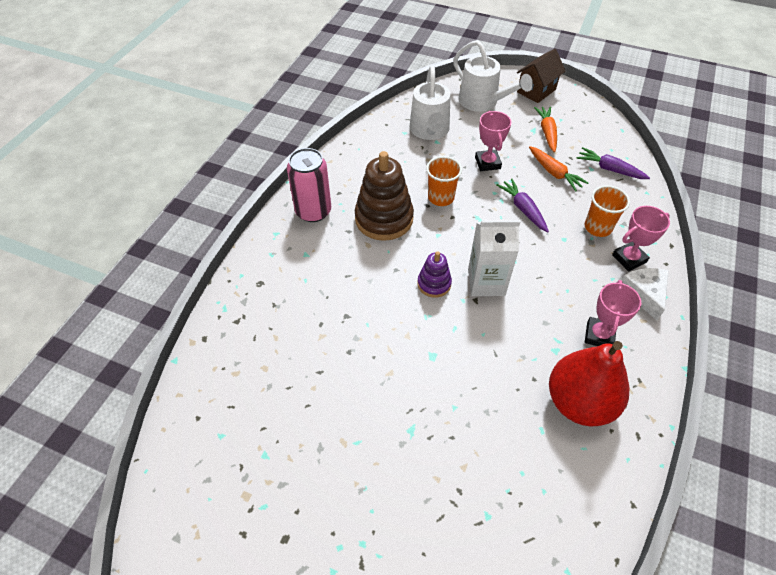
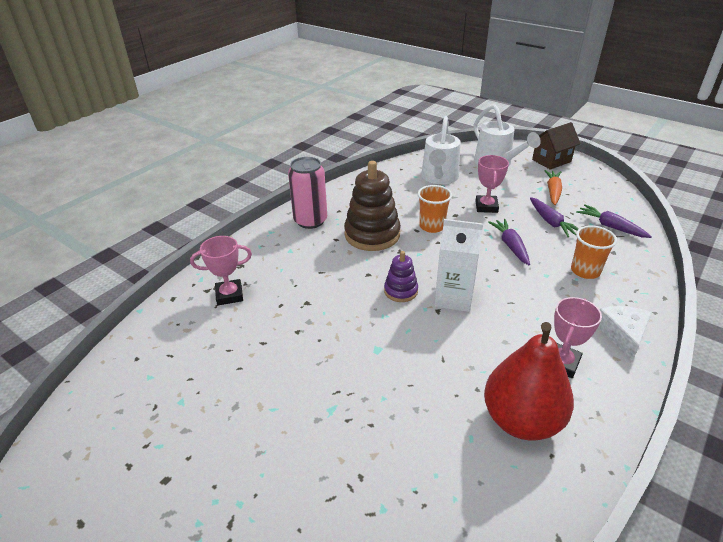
camera: 15 degrees right, 15 degrees down
(554, 173) = (551, 222): orange carrot -> purple carrot
(629, 258) = (613, 301): pink trophy -> pink trophy (229, 295)

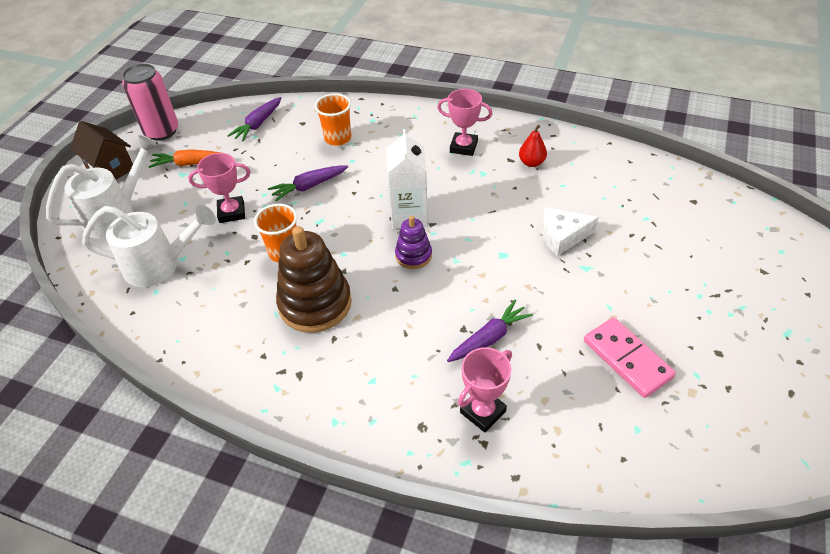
camera: 105 degrees left, 10 degrees up
(211, 397) = (627, 359): none -> pink domino
(229, 295) = (482, 412): pink trophy -> pink trophy turned 75 degrees clockwise
(310, 221) = (296, 381): pink can -> pink can (162, 131)
(521, 420) = (531, 163): red pear -> red pear, size x0.44
(551, 222) = (257, 162): purple carrot -> purple carrot (489, 338)
(623, 335) = (416, 118): white cheese -> white cheese (562, 236)

